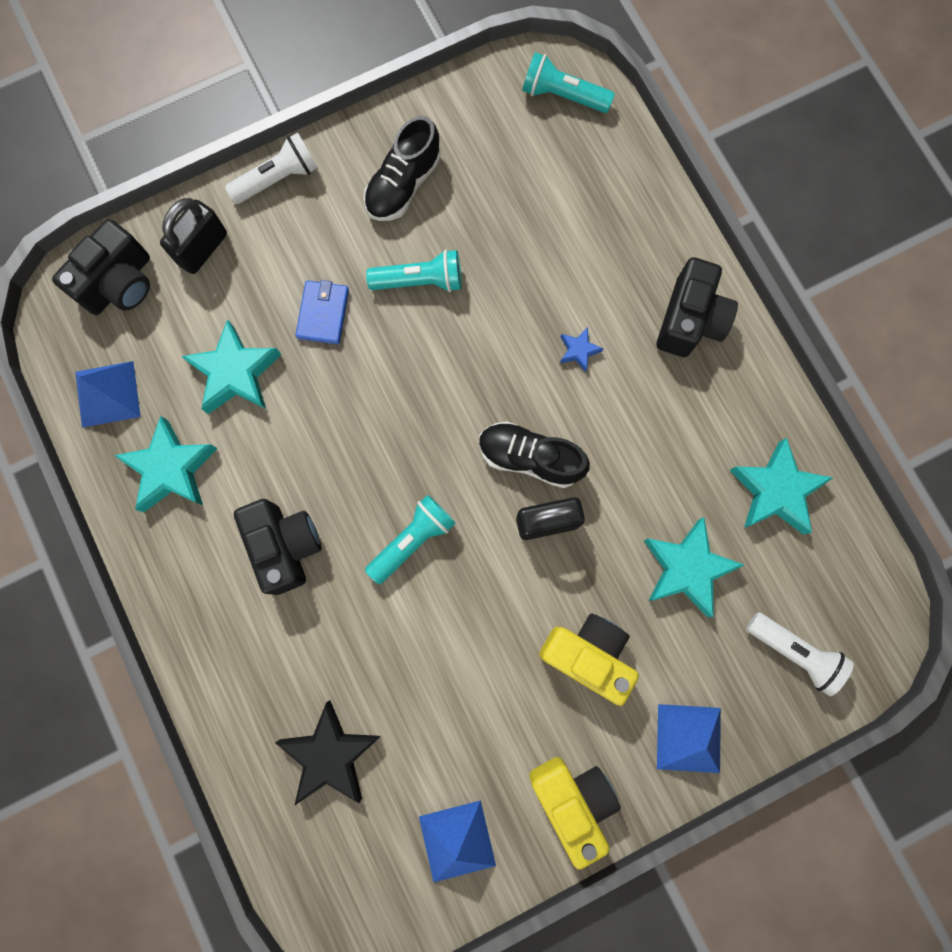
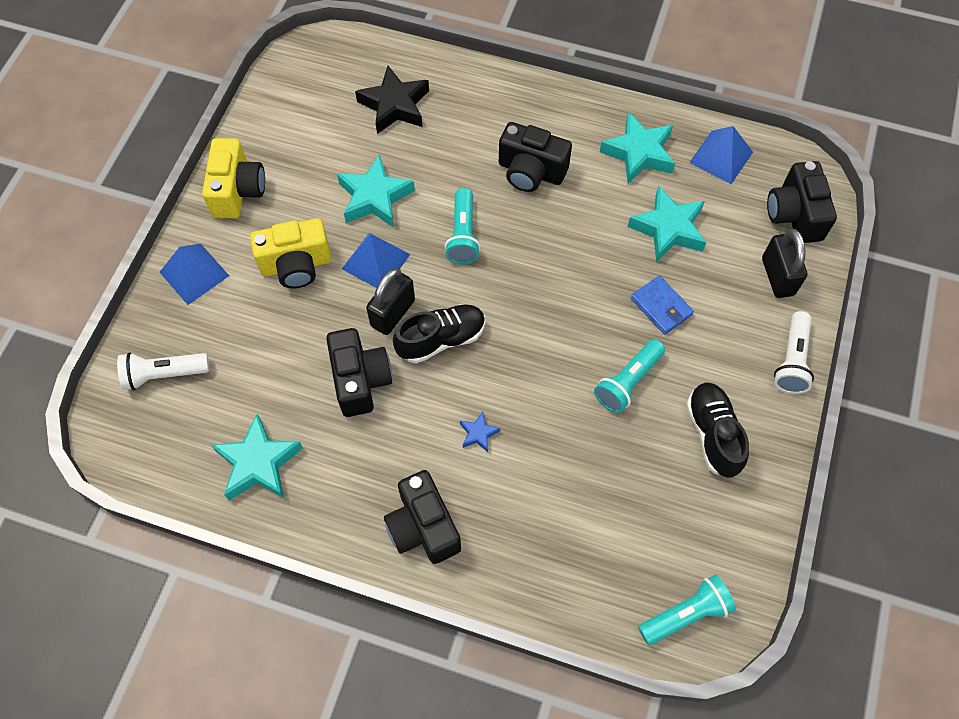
camera: 135 degrees right, 15 degrees down
(457, 841) = (285, 124): blue pyramid -> blue pyramid (376, 261)
(572, 799) = (237, 191): yellow camera -> yellow camera turned 105 degrees counterclockwise
(631, 485) = (360, 380): none -> black camera
(687, 568) = (277, 363): turquoise star -> turquoise star (374, 197)

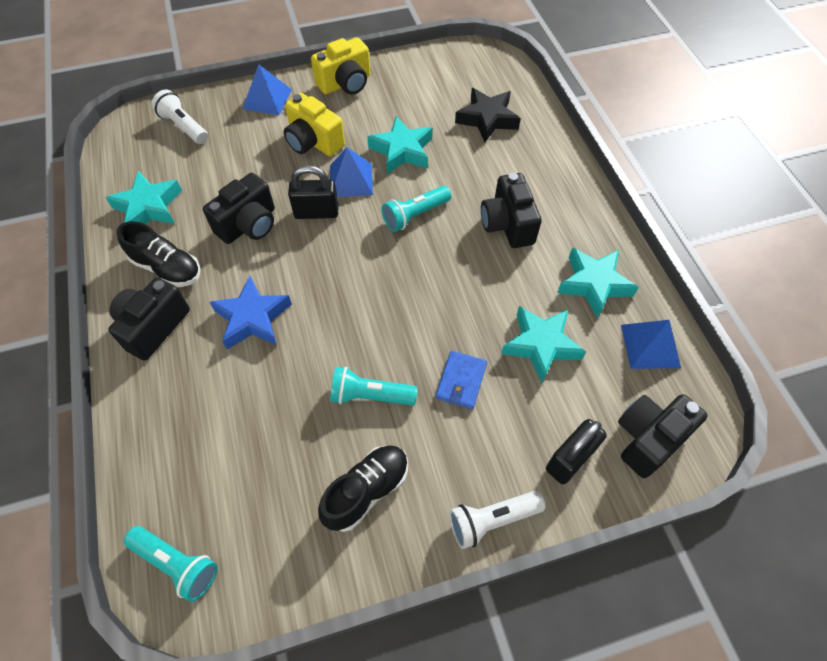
camera: 55 degrees right, 5 degrees down
(441, 339) = (316, 251): black shoe -> black shoe (167, 268)
(478, 433) = (253, 318): blue star -> blue star, size x2.10

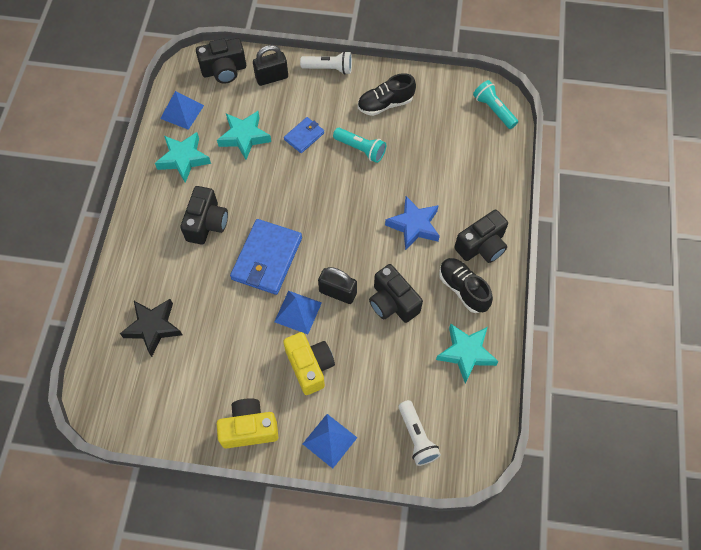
camera: 155 degrees left, 5 degrees up
(249, 225) = (392, 302): black camera -> black camera turned 105 degrees counterclockwise
(402, 150) = (242, 324): turquoise star -> none
(415, 215) = (267, 259): turquoise flashlight -> blue wallet

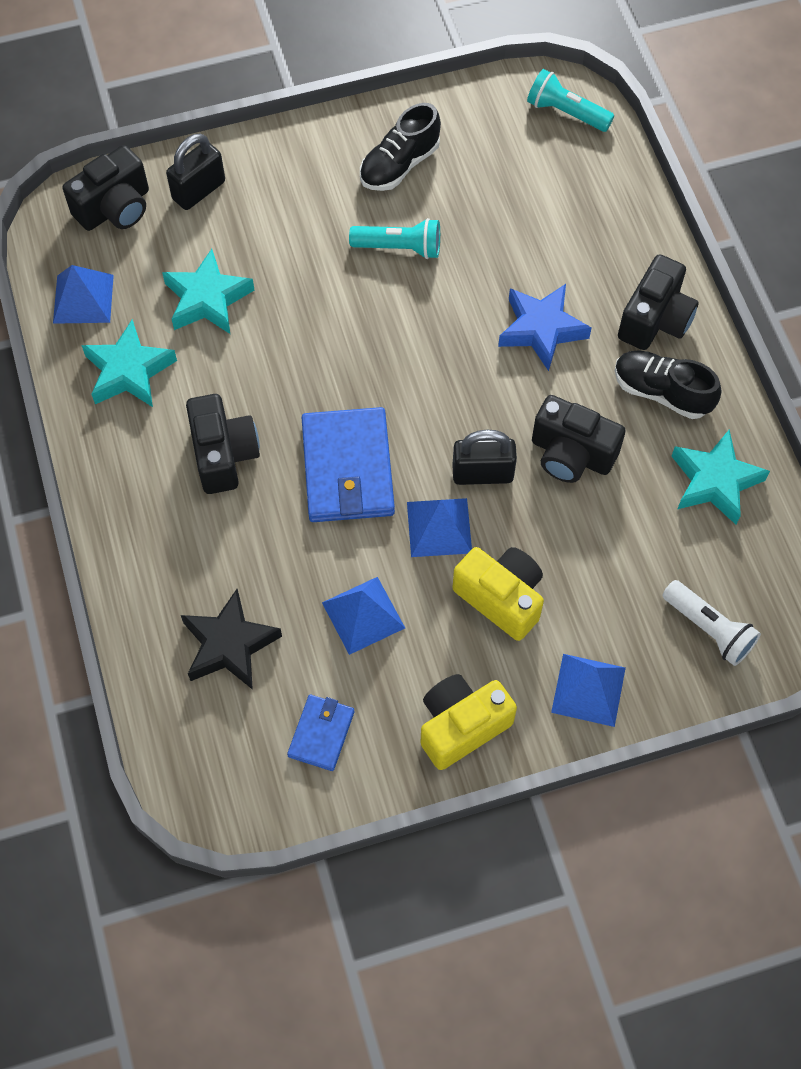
camera: 25 degrees left, 0 degrees up
(231, 342) = (363, 615): none -> blue pyramid
(304, 136) = (301, 261): blue wallet -> blue wallet (321, 733)
(329, 69) = (282, 143): white flashlight -> none

